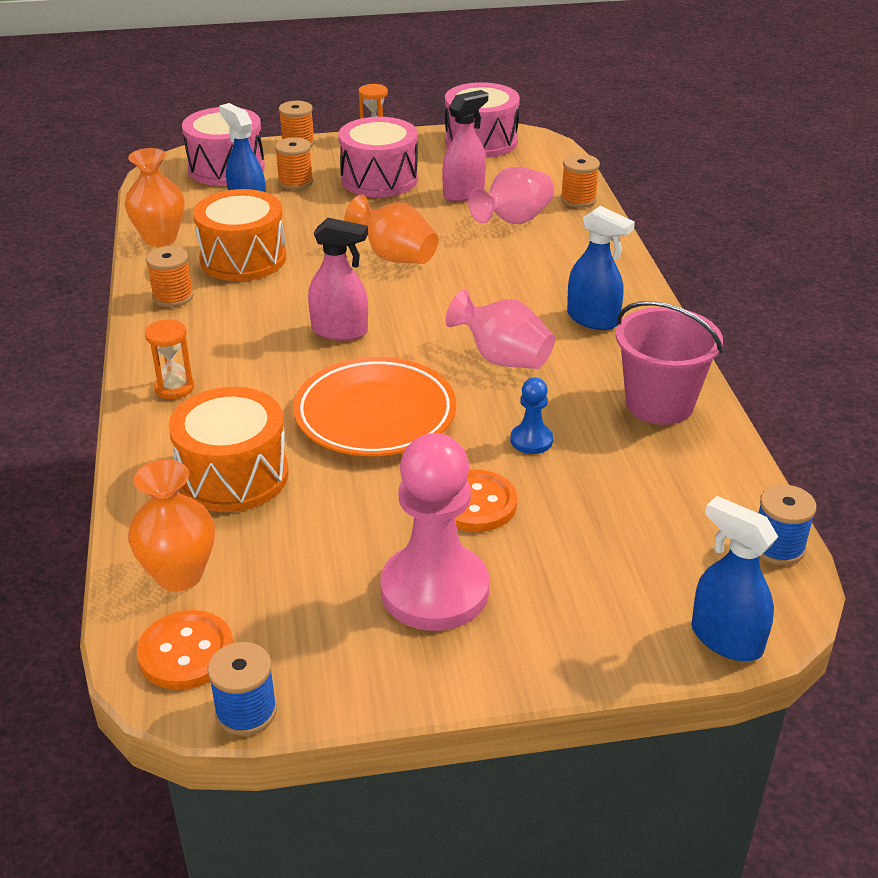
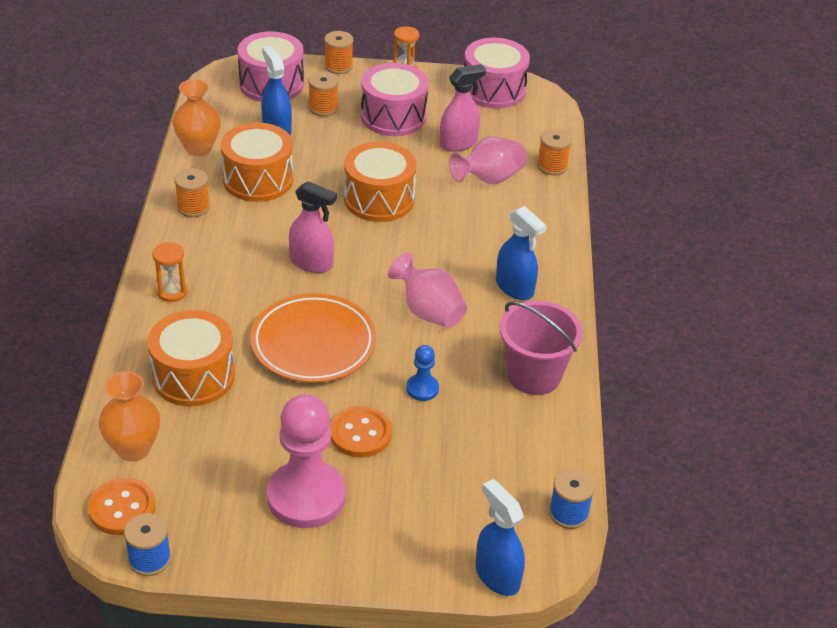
camera: 10 degrees right, 5 degrees up
(395, 257) = (379, 199): orange vase -> orange drum

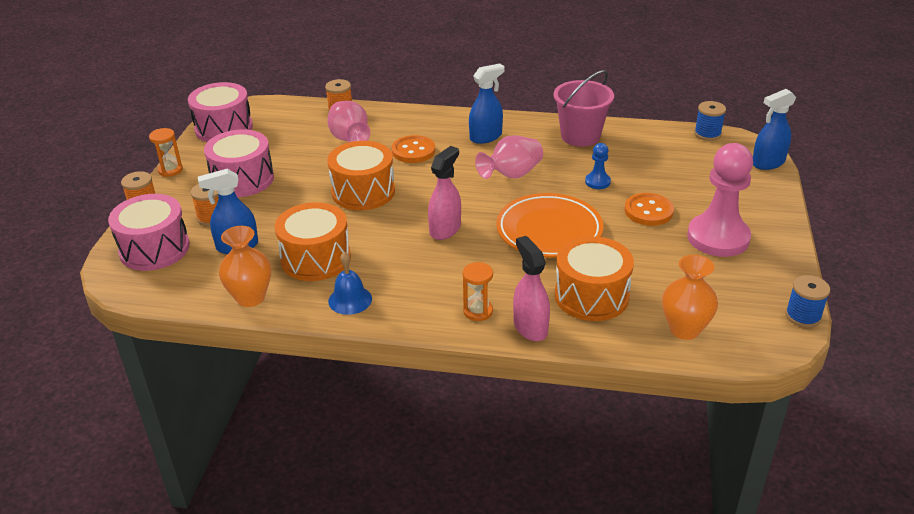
camera: 80 degrees left, 5 degrees down
(122, 508) = (754, 333): orange button -> orange button (413, 151)
(193, 207) = (350, 300): orange spool -> blue bell
(458, 143) = (295, 149): pink spray bottle -> pink spray bottle (530, 327)

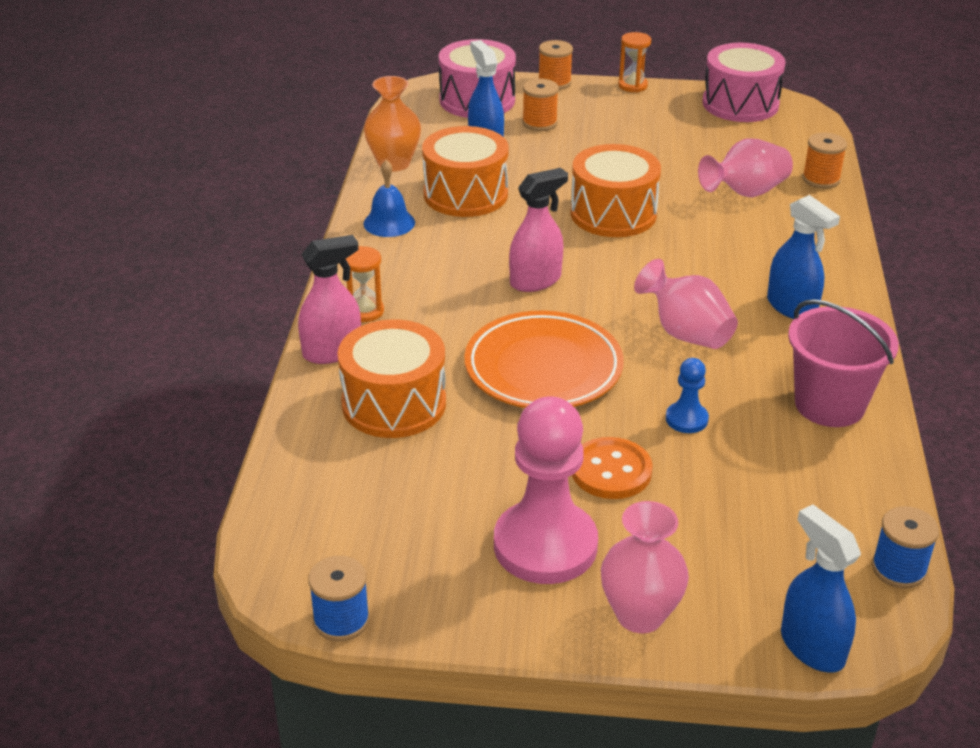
camera: 85 degrees right, 0 degrees up
(242, 179) = (623, 131): pink drum -> none
(413, 151) = (728, 245): orange button -> none
(445, 229) = (536, 280): pink spray bottle -> pink spray bottle turned 60 degrees counterclockwise
(684, 329) = (319, 486): orange vase -> none
(763, 210) = (640, 615): none -> pink vase

